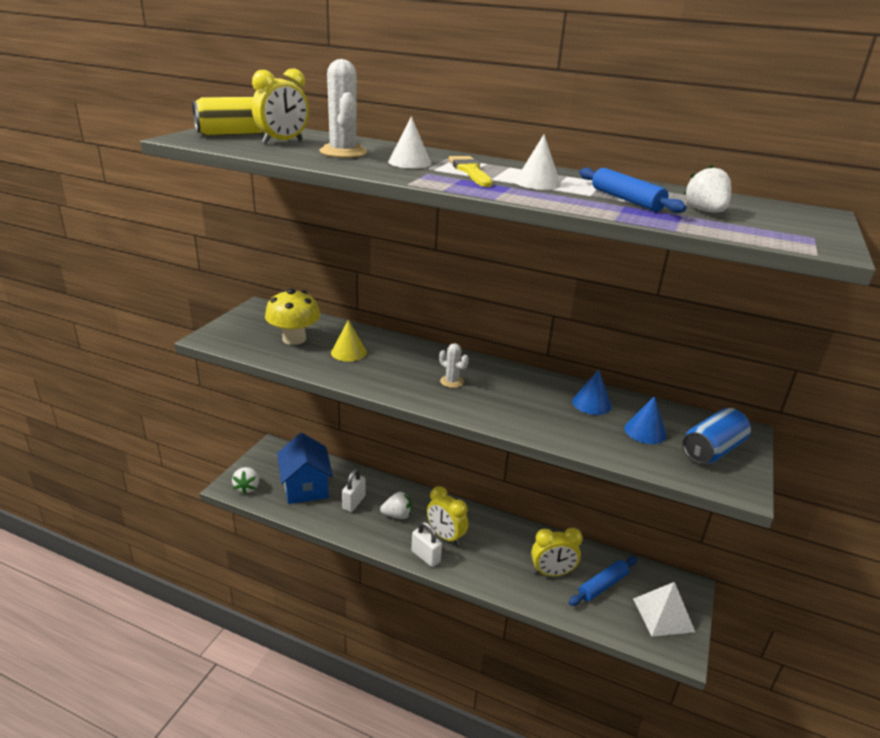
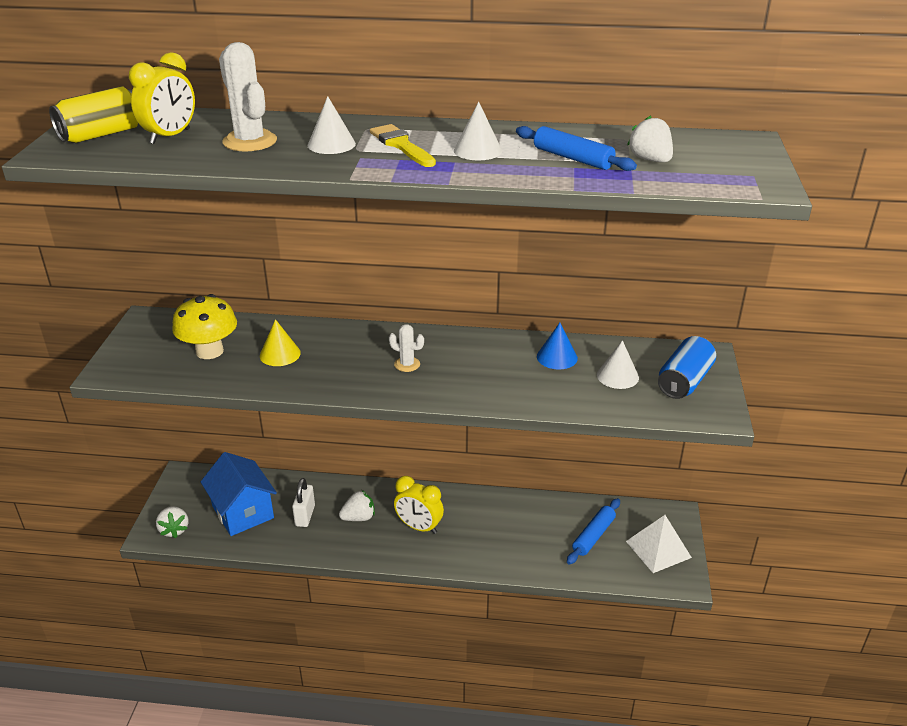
camera: 15 degrees left, 5 degrees up
(425, 556) = (406, 554): white padlock -> none
(552, 573) = (540, 536): yellow clock -> none
(645, 431) = (617, 376): blue cone -> white cone

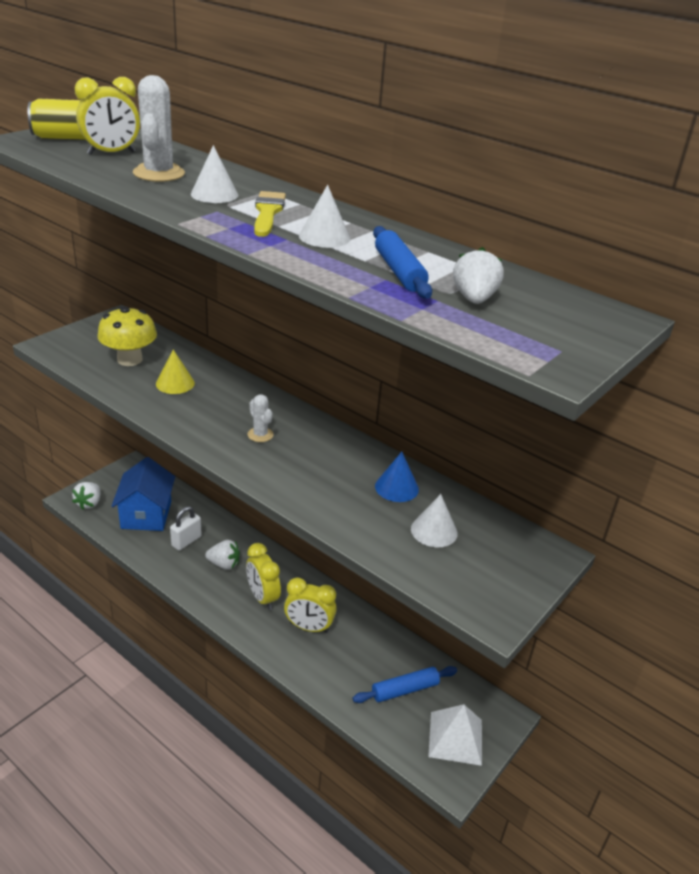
camera: 30 degrees right, 0 degrees up
(479, 530) = (309, 627): none -> yellow clock
(684, 381) = (495, 568): blue can -> none

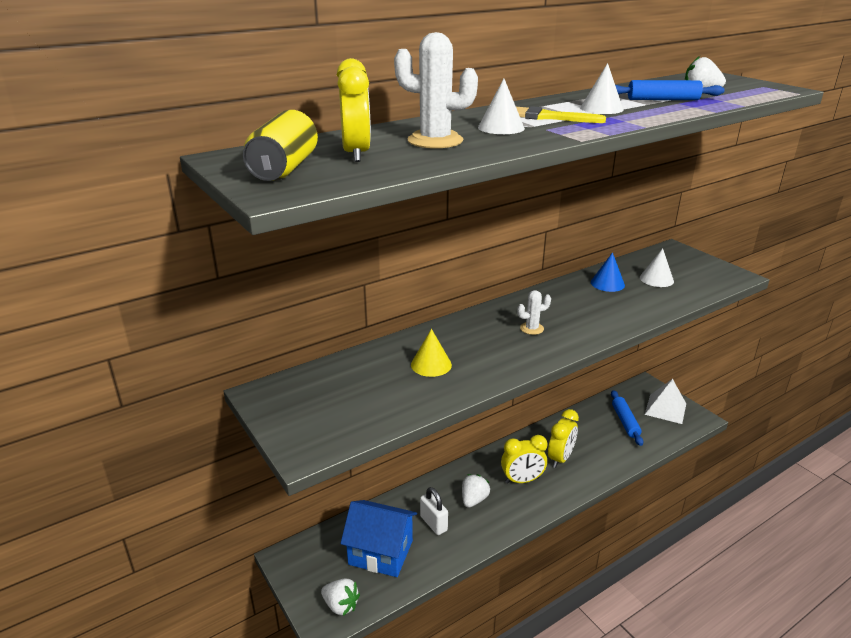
camera: 70 degrees left, 5 degrees down
(129, 359) = (369, 390): yellow mushroom -> none

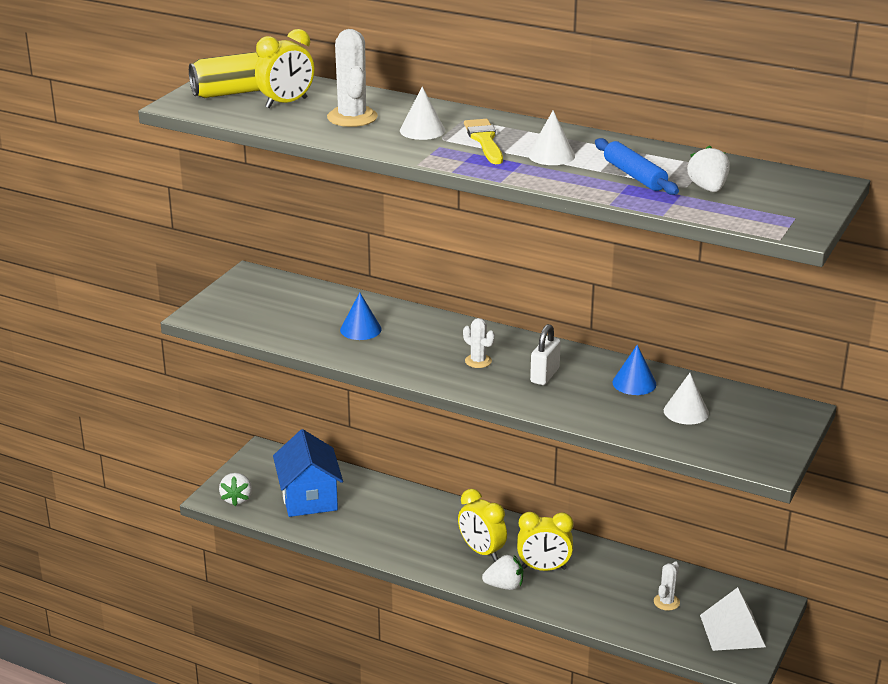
camera: 60 degrees right, 0 degrees up
(431, 364) = (360, 329): yellow cone -> blue cone
(433, 523) = (369, 515): white padlock -> white padlock (544, 375)
(474, 500) = (423, 529): white strawberry -> white strawberry (504, 586)
(625, 421) = (666, 602): blue rolling pin -> white cactus

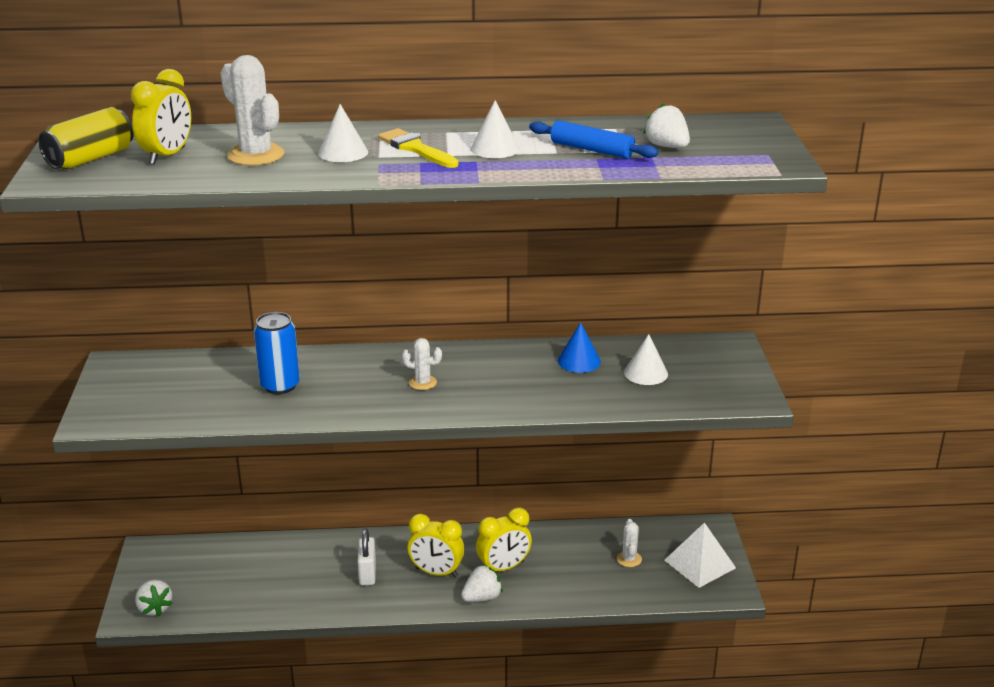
camera: 30 degrees left, 0 degrees up
(309, 498) = (230, 580): blue house -> none
(360, 329) = (280, 385): blue cone -> blue can
(544, 375) = (495, 377): white padlock -> white padlock (367, 573)

